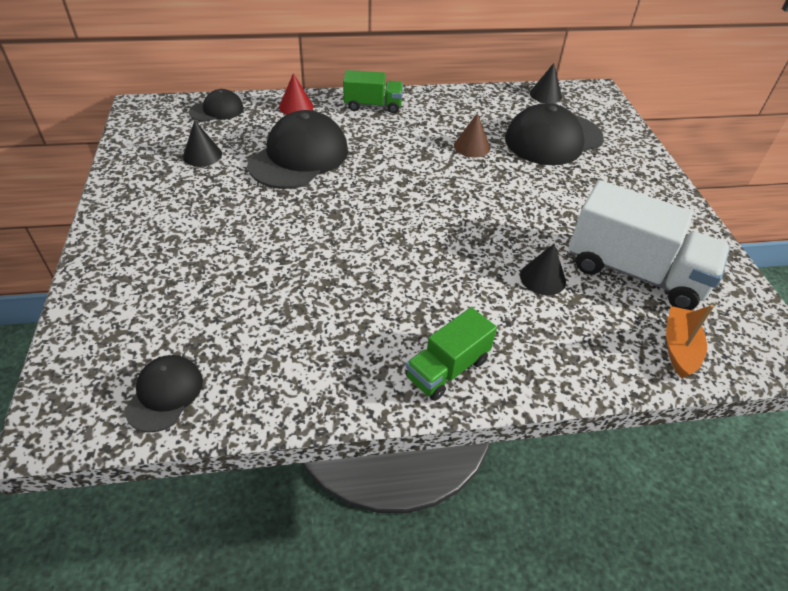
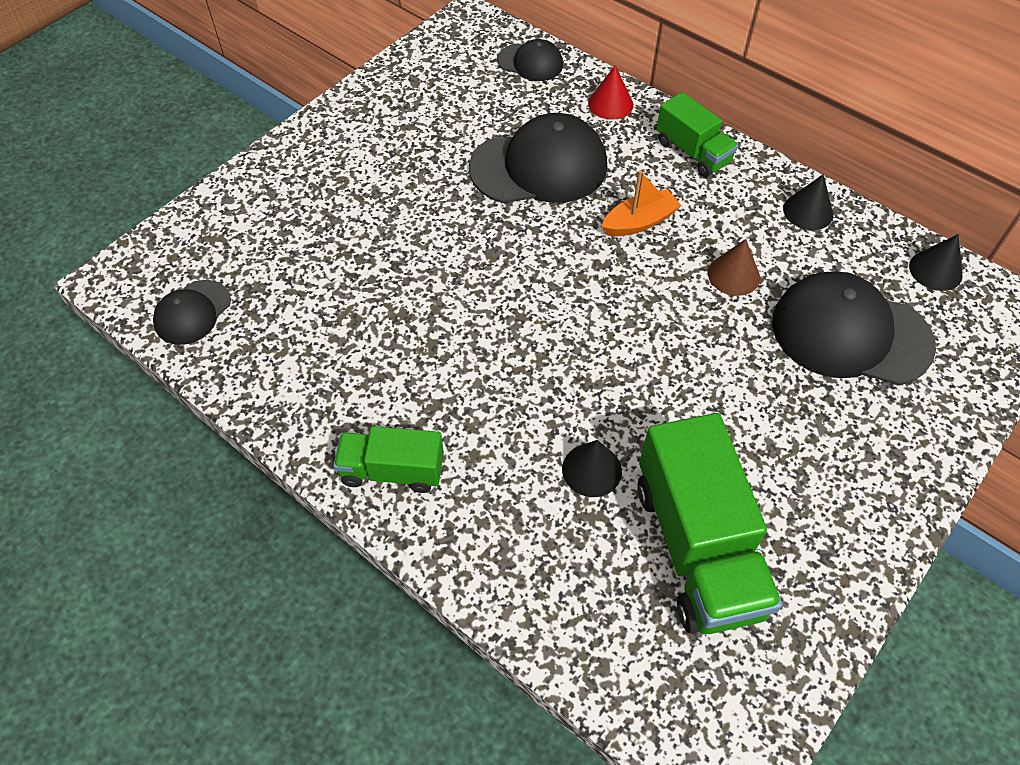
camera: 50 degrees right, 10 degrees up
(165, 394) = (192, 312): black cap -> black cap turned 150 degrees clockwise
(202, 155) = (459, 108): black cone -> black cone (808, 211)
(634, 272) = (697, 547): white truck -> green truck
(679, 348) = (620, 651): orange boat -> orange boat (639, 222)

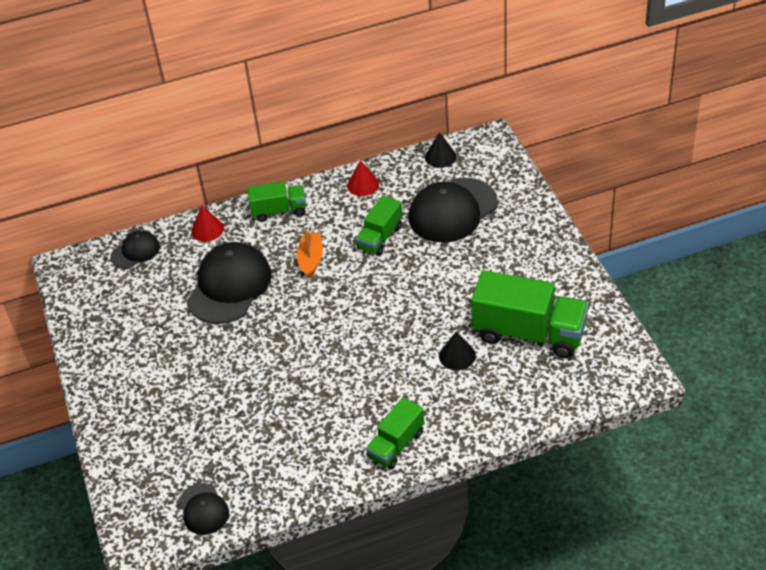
camera: 55 degrees left, 10 degrees down
(733, 275) = (380, 237): brown cone -> green truck
(808, 211) = (363, 185): black cone -> red cone

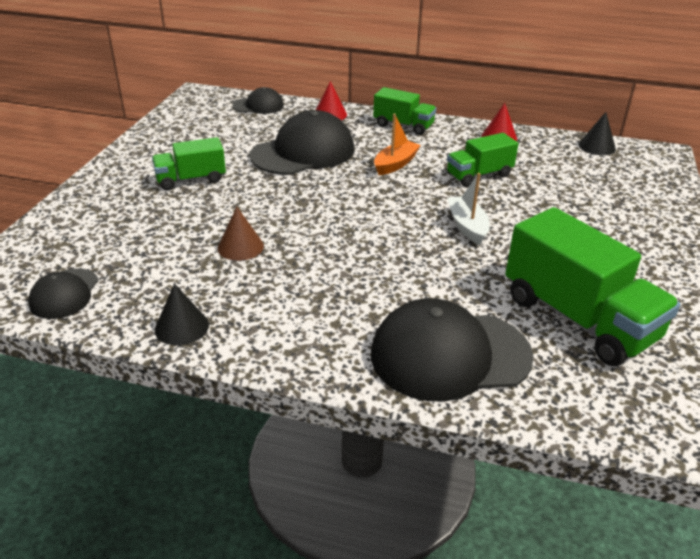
camera: 30 degrees right, 10 degrees down
(277, 402) = (240, 247): none -> brown cone
(396, 445) = (313, 344): green truck -> green truck (191, 180)
(410, 294) = (467, 226): none -> white boat
(452, 210) = (575, 185): black cap -> black cap (449, 355)
(457, 355) = (468, 298): black cone -> black cone (181, 327)

